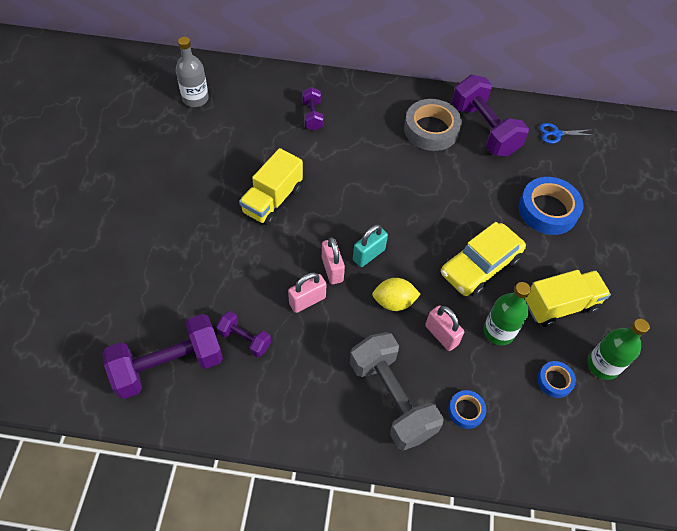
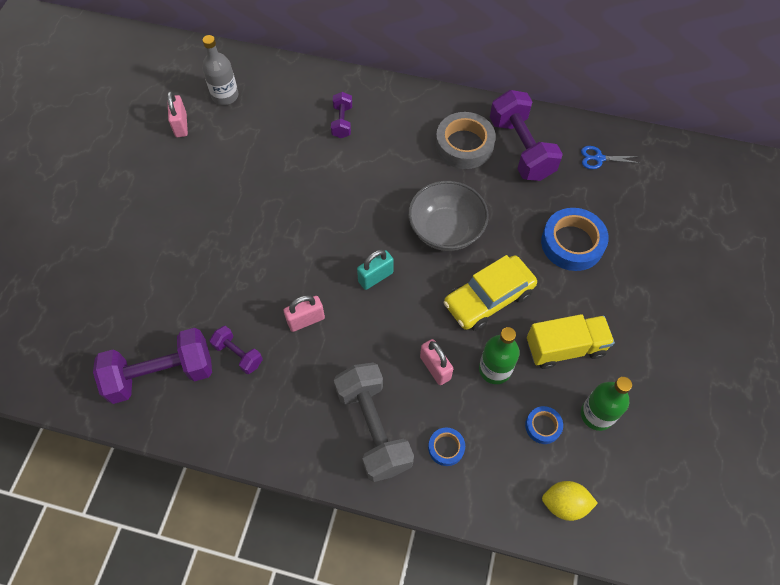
camera: 10 degrees right, 5 degrees up
(272, 200) = (287, 211): yellow truck -> none
(332, 269) = (336, 289): pink padlock -> pink padlock (181, 125)
(394, 302) = (393, 329): yellow lemon -> yellow lemon (564, 504)
(428, 206) = (446, 230): none -> grey bowl

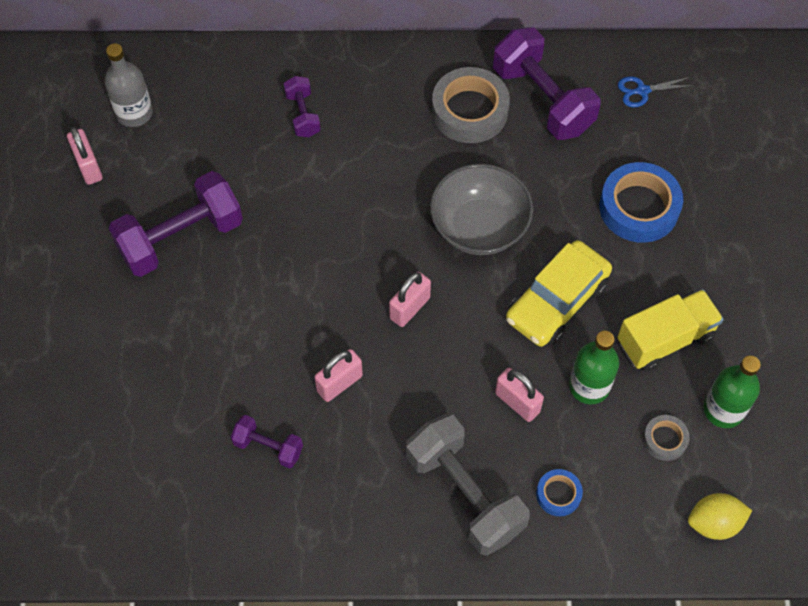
camera: 15 degrees left, 0 degrees up
(161, 374) = (179, 496): purple dumbbell -> purple dumbbell (181, 238)
(375, 277) = (410, 308): turquoise padlock -> pink padlock
(543, 426) = (665, 439): blue tape -> grey tape

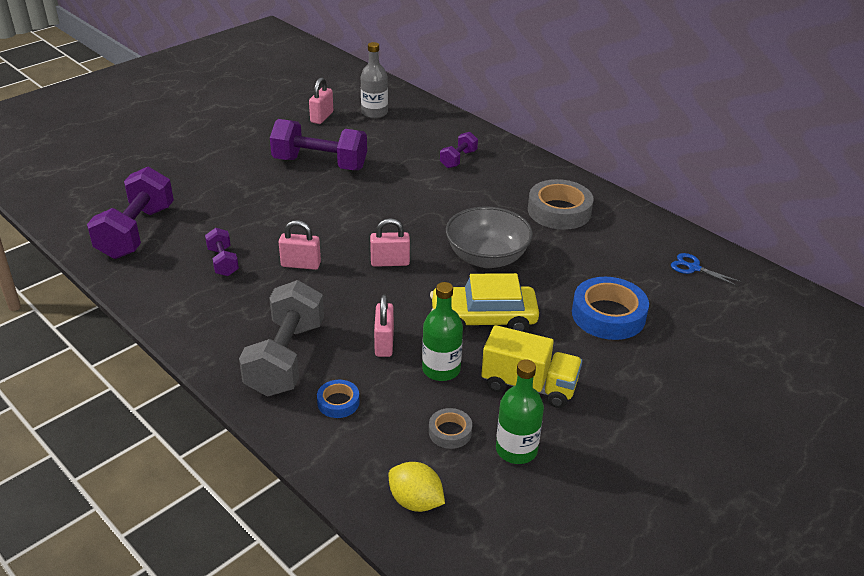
camera: 45 degrees right, 25 degrees down
(542, 100) = (615, 233): purple dumbbell -> purple dumbbell (136, 232)

